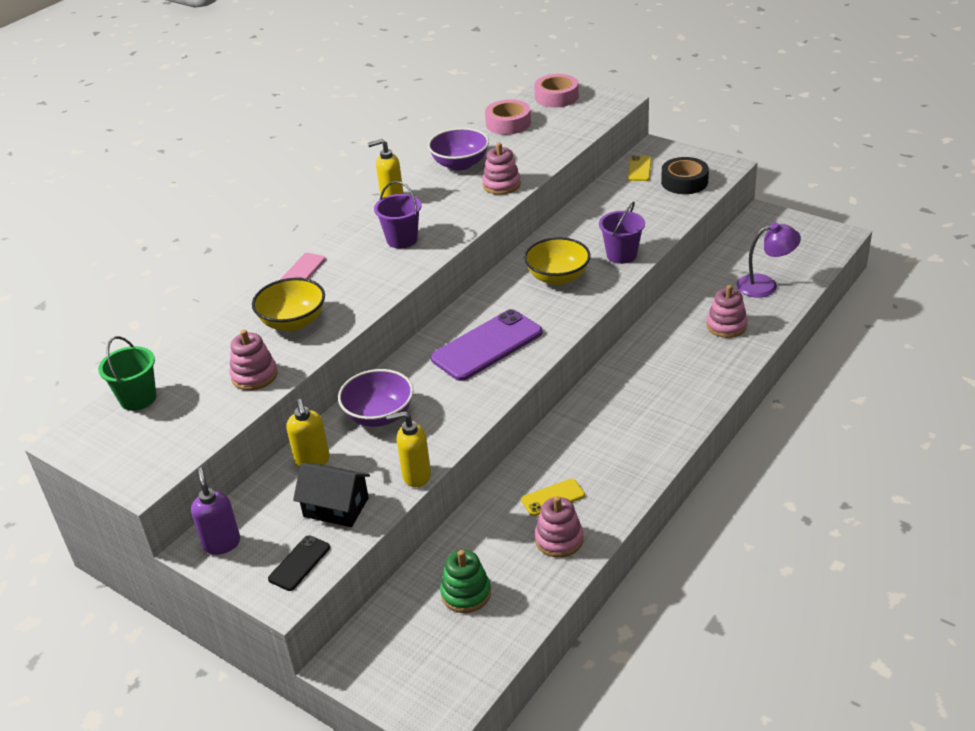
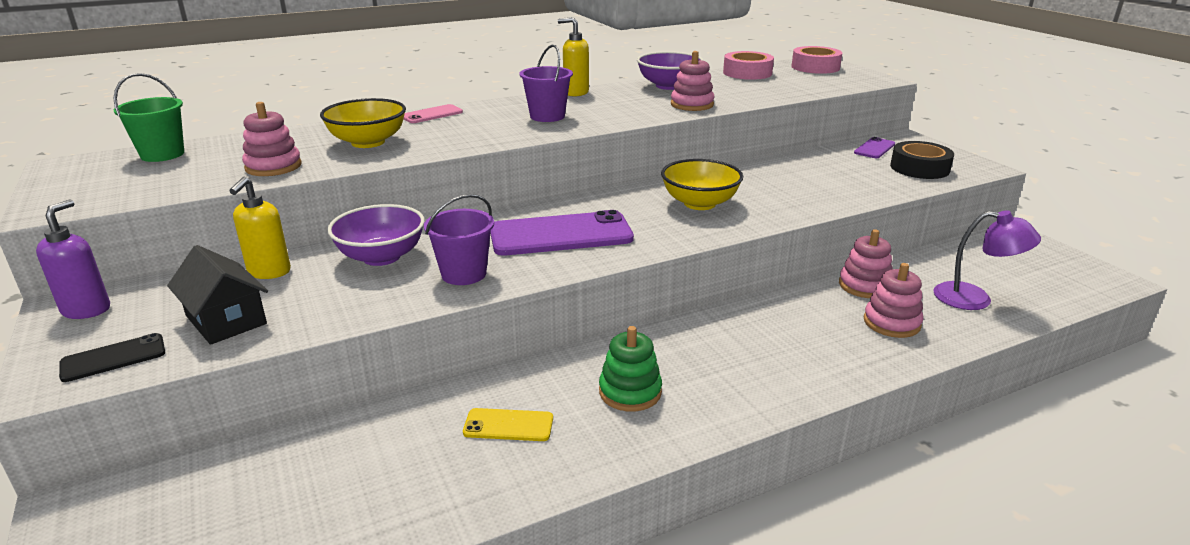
camera: 25 degrees right, 10 degrees down
(416, 476) = (339, 322): yellow soap dispenser -> none
(466, 593) = (289, 492): green stacking toy -> green stacking toy (630, 392)
(559, 539) = (463, 478): pink stacking toy -> pink stacking toy (864, 286)
(621, 255) = (791, 204): purple bucket -> purple bucket (464, 274)
(639, 169) = (874, 148): yellow phone -> purple phone

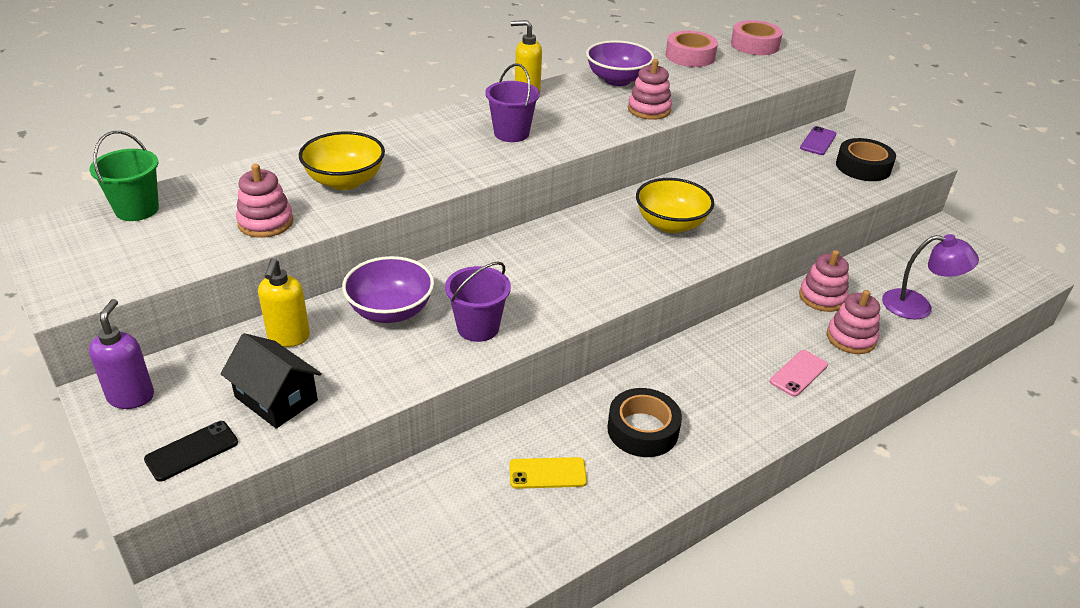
camera: 10 degrees left, 10 degrees up
(432, 114) = (392, 134): pink phone -> pink phone (798, 373)
(561, 235) = (552, 273): purple phone -> none
(630, 392) = (642, 430): green stacking toy -> black tape

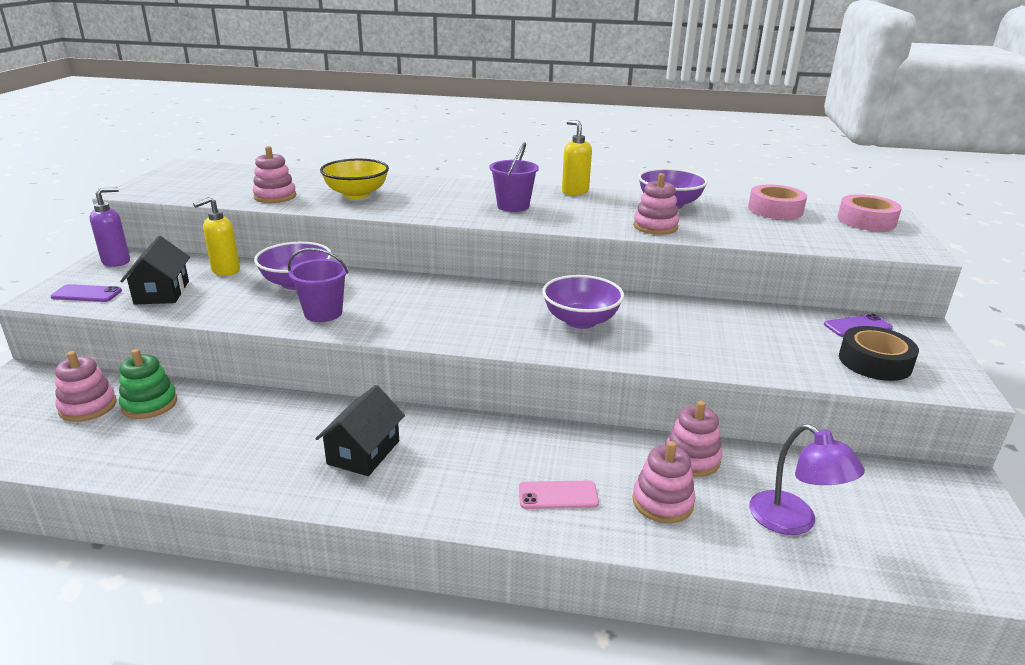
camera: 45 degrees right, 10 degrees down
(137, 209) = (236, 172): green bucket -> none
(192, 451) = (86, 294): black phone -> purple phone
(344, 562) = (88, 407): none -> pink stacking toy
(399, 517) = (149, 404): none -> green stacking toy
(547, 473) = (260, 436): yellow phone -> none
(642, 430) = (364, 452): black tape -> black house
(670, 224) = (581, 321): yellow bowl -> purple bowl

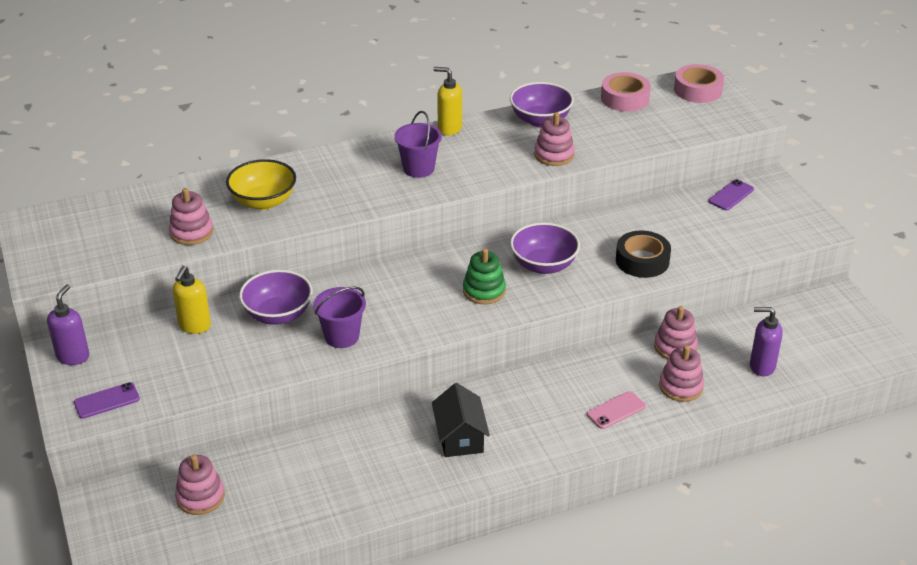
camera: 30 degrees left, 10 degrees up
(149, 404) = (248, 473): green stacking toy -> green stacking toy (484, 291)
(162, 292) = (173, 372): black house -> none
(793, 522) = (761, 366): purple lamp -> purple soap dispenser
(874, 362) = (759, 227): black tape -> black tape (642, 260)

